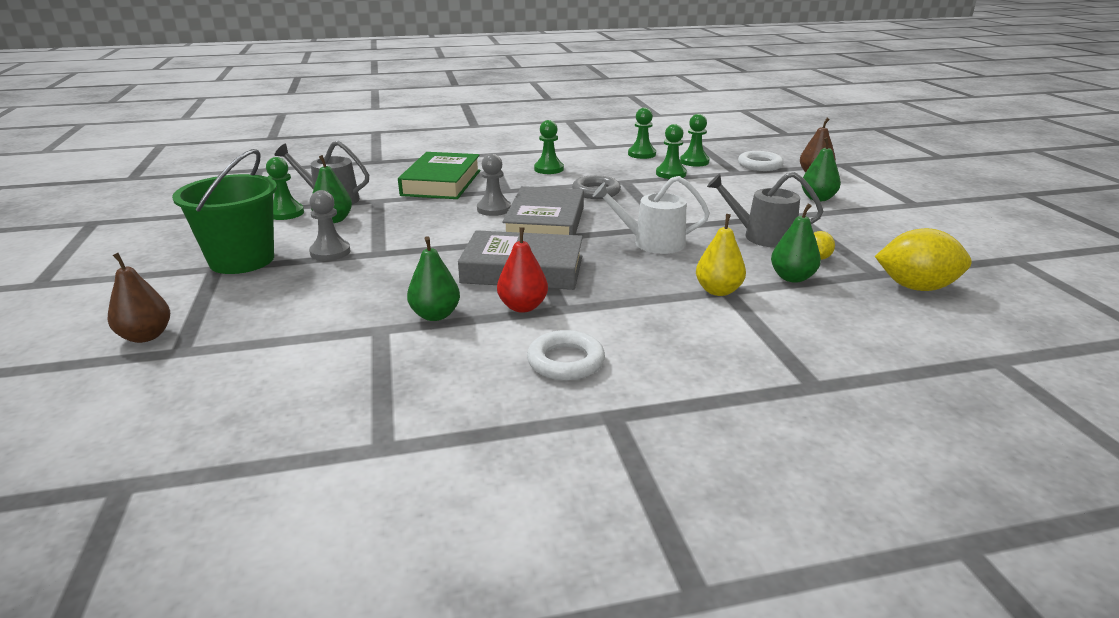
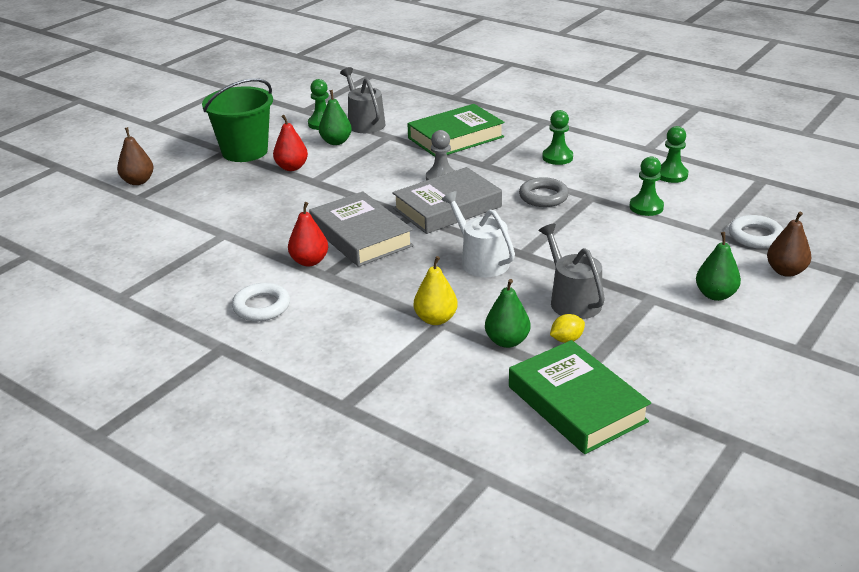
camera: 50 degrees right, 5 degrees up
(330, 252) = (292, 167): grey pawn -> red pear
(435, 315) = (261, 240): green pear -> none
(694, 162) = (700, 204): green pawn -> none
(916, 287) = (577, 404): yellow lemon -> green book

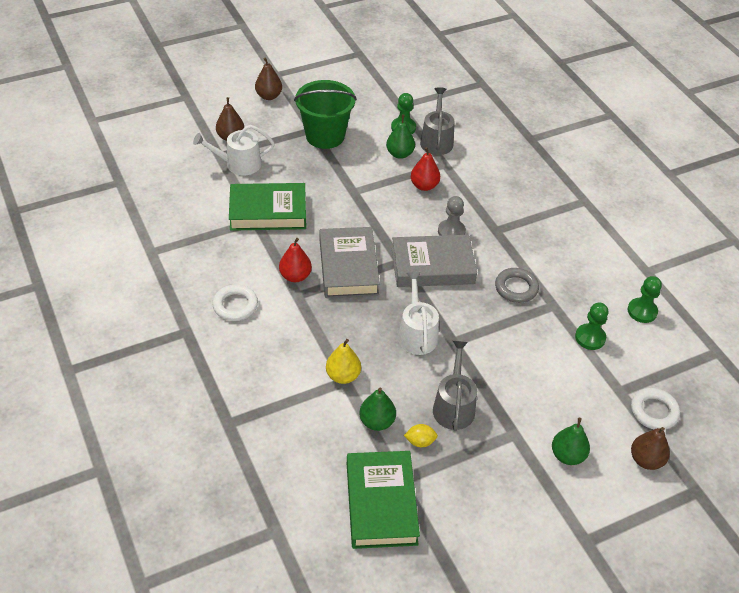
camera: 25 degrees right, 15 degrees up
(155, 141) = (269, 96): none -> brown pear
(166, 198) = (239, 164): none -> white watering can
(292, 167) = (347, 169): red pear -> red pear (424, 186)
(456, 137) = (496, 189): green book -> green book (268, 212)
(557, 157) = (562, 248): green pawn -> none

